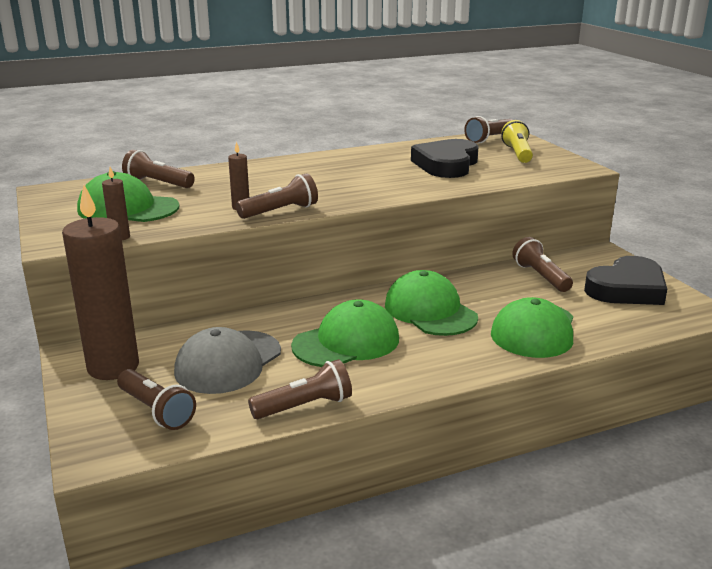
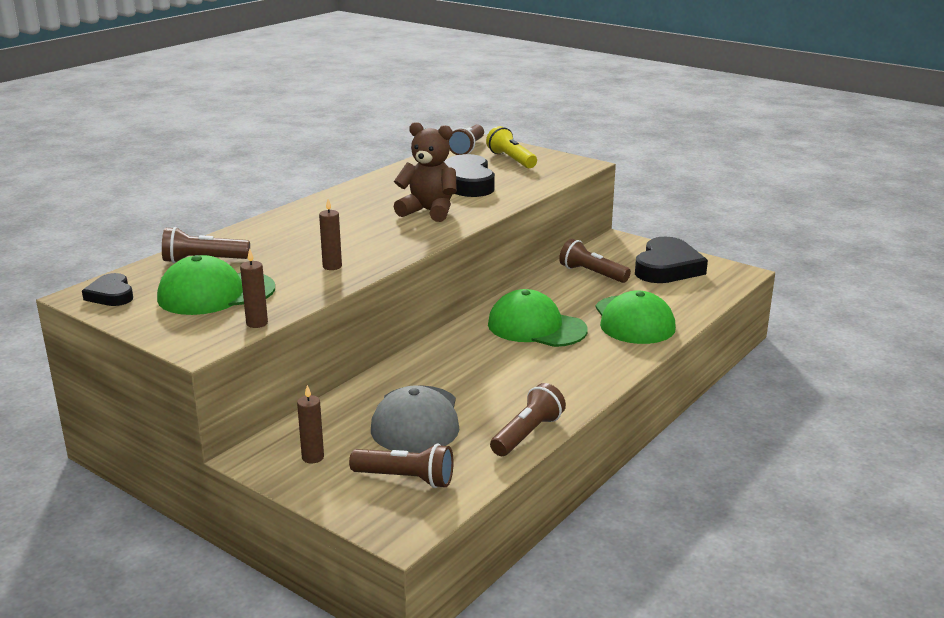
camera: 30 degrees left, 0 degrees up
(62, 194) = (111, 295): none -> black heart
(113, 367) = (313, 457): brown candle -> brown candle, size x0.41
(280, 211) = (376, 262): brown flashlight -> none
(346, 342) = (498, 373): green cap -> none
(382, 181) = (429, 211): none -> brown teddy bear

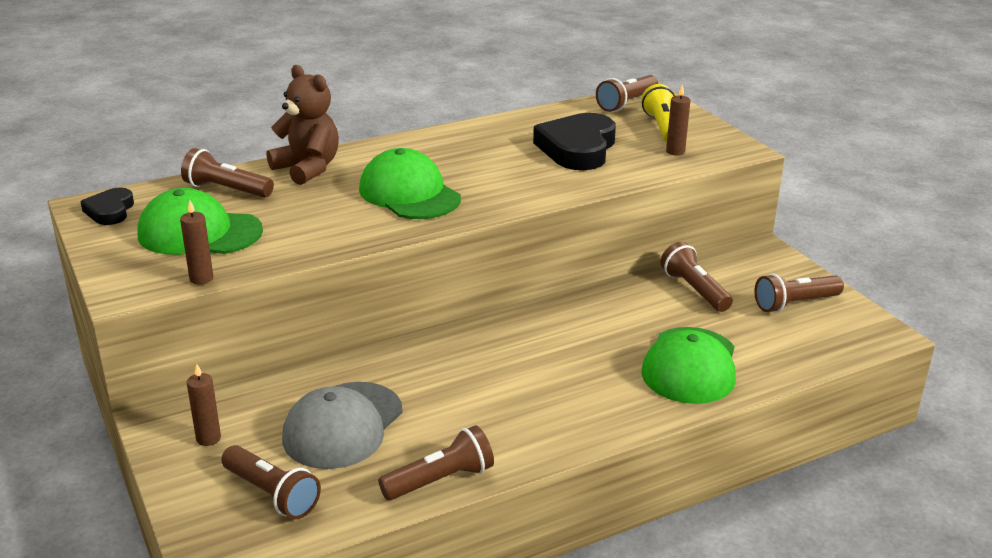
camera: 25 degrees right, 5 degrees up
(332, 266) = (338, 226): brown candle -> brown candle (675, 152)
(429, 211) = (503, 178): brown teddy bear -> brown teddy bear (307, 169)
(536, 327) = (569, 344): green cap -> green cap (409, 194)
(667, 267) = (794, 304): black heart -> brown flashlight

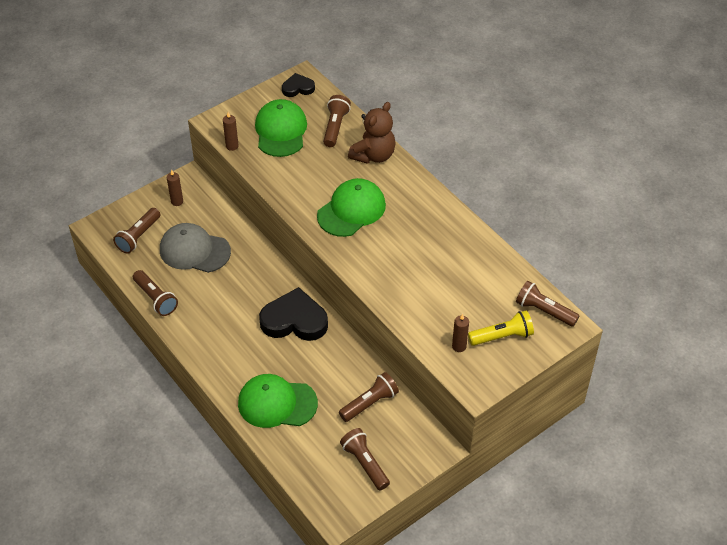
camera: 80 degrees right, 20 degrees up
(577, 148) = (447, 288): black heart -> black heart (294, 320)

